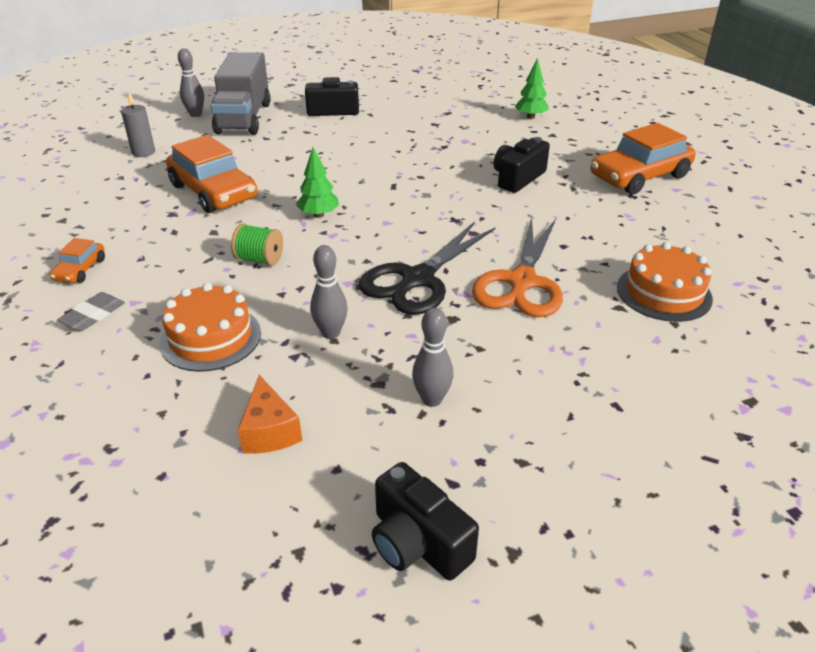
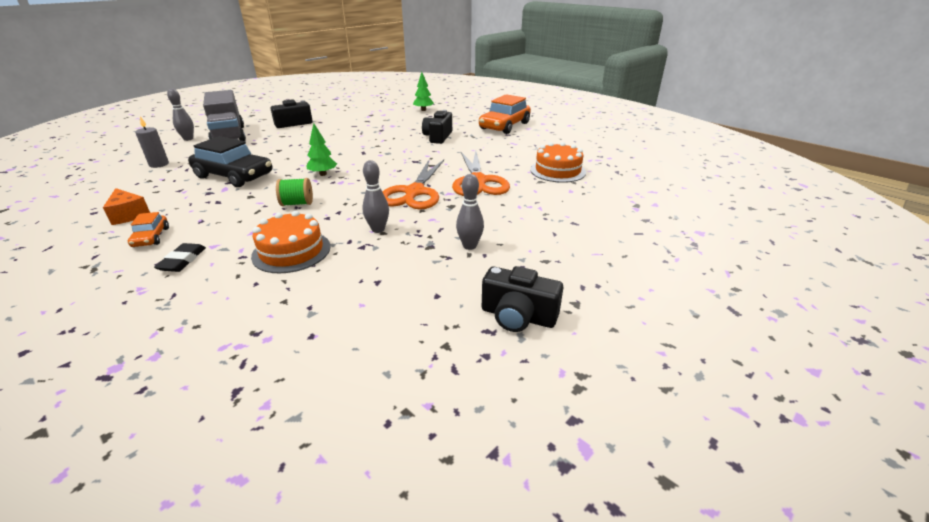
camera: 25 degrees left, 5 degrees down
(93, 315) = (182, 260): grey eraser -> black eraser
(213, 192) = (234, 176): orange car -> black car
(269, 431) = (374, 289): orange cheese -> orange cheese (129, 215)
(418, 279) = (414, 192): black scissors -> orange scissors

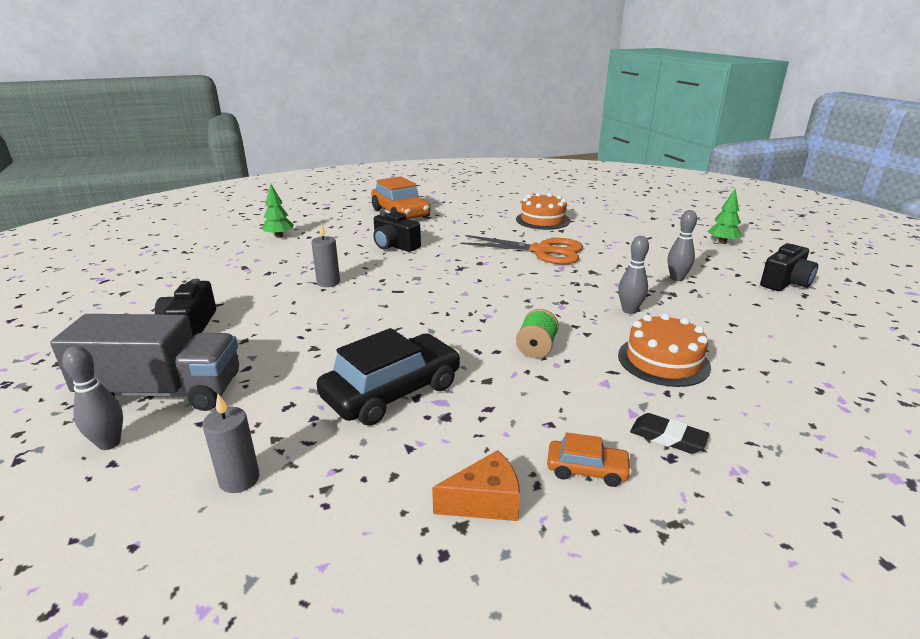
camera: 65 degrees left, 5 degrees down
(323, 174) = (451, 323): green tree -> green tree (722, 242)
(363, 135) = (328, 282): none -> grey candle
(414, 192) = (548, 281): orange scissors -> none

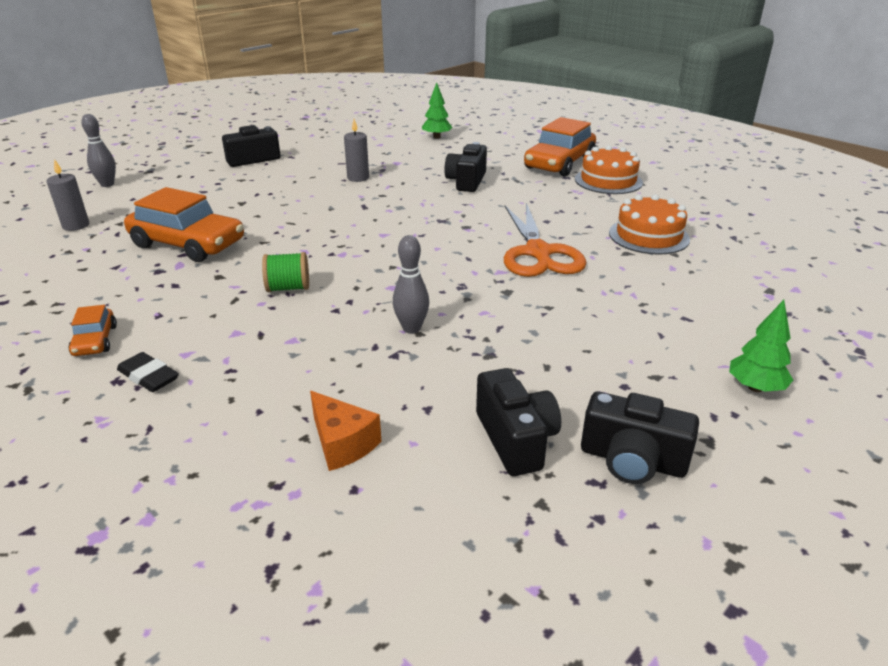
camera: 65 degrees right, 5 degrees up
(163, 392) = (164, 179): grey truck -> none
(392, 391) = (188, 244): black car -> orange car
(485, 502) = (54, 306): orange cheese -> orange cheese (342, 443)
(663, 361) = (297, 362): orange cake -> orange cake (608, 181)
(668, 437) = (148, 376): black eraser -> black eraser turned 60 degrees counterclockwise
(676, 278) = (545, 354): grey bowling pin -> none
(766, 305) = (516, 439): none -> black camera

